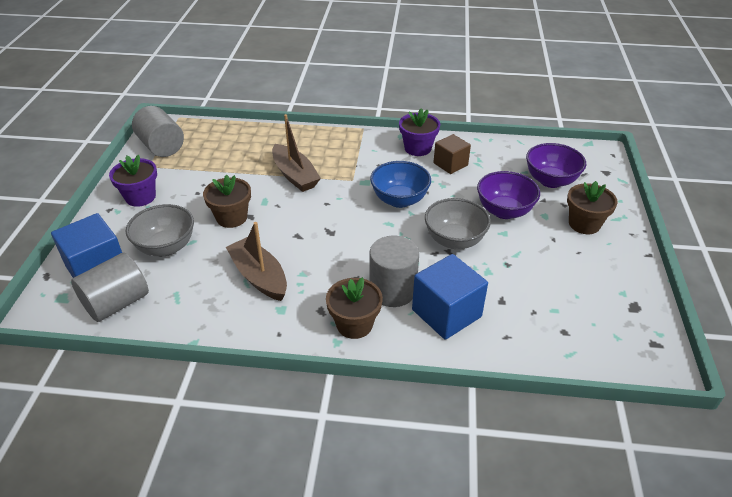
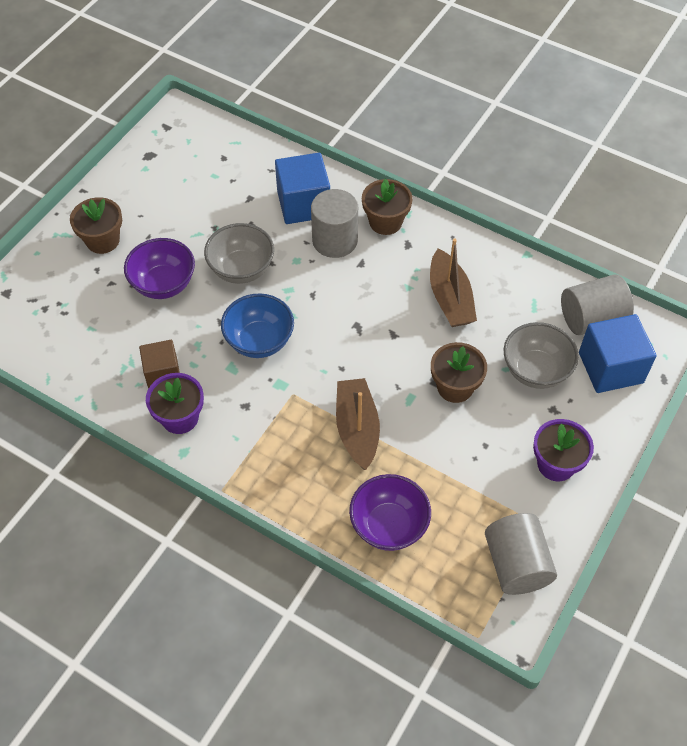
camera: 155 degrees left, 15 degrees up
(550, 181) = (77, 304): purple bowl -> purple bowl (388, 526)

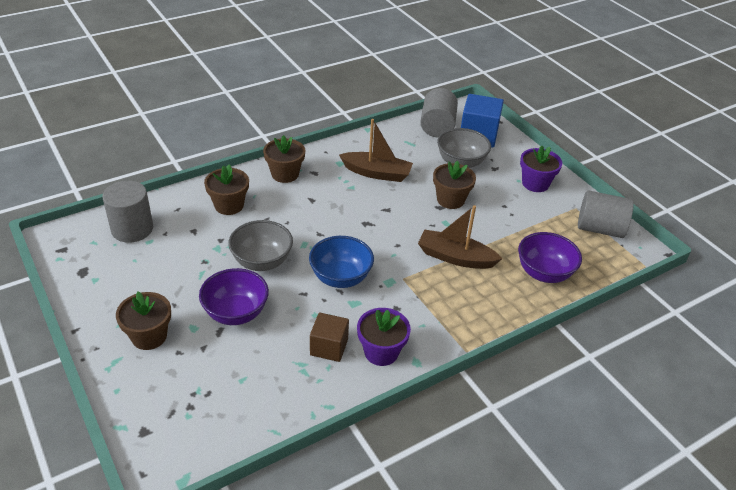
camera: 65 degrees left, 15 degrees down
(303, 204) = (229, 205): blue cube -> brown flower pot
(335, 240) = (279, 203): grey cylinder -> grey cylinder (132, 229)

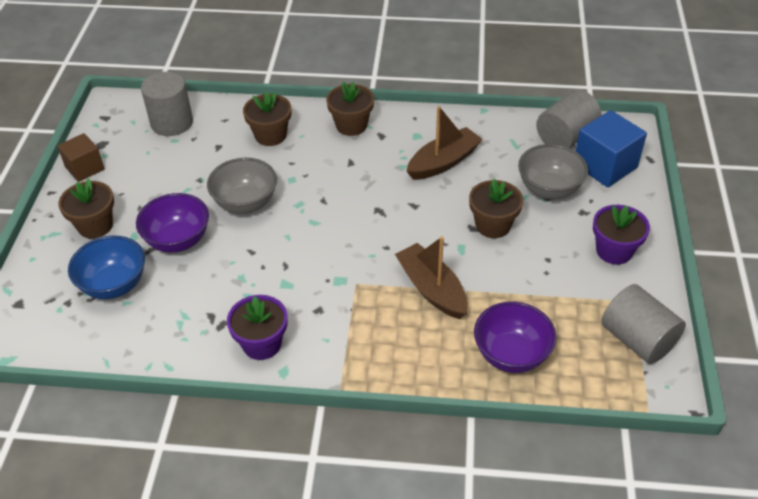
camera: 40 degrees right, 5 degrees up
(329, 347) = (222, 313): brown cube -> brown cube (85, 168)
(340, 278) = (298, 253): blue bowl -> blue bowl (114, 285)
(377, 173) = (443, 162): brown boat -> brown boat turned 90 degrees counterclockwise

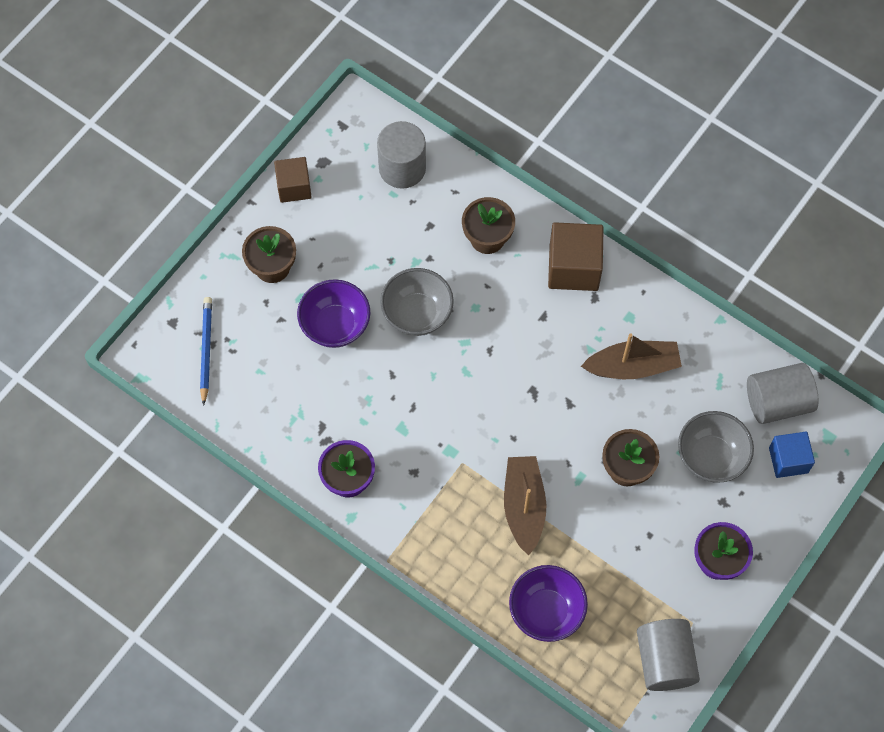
camera: 30 degrees right, 20 degrees up
(63, 309) = (206, 350): none -> blue pencil
(114, 285) = (258, 346): blue bowl -> none
(351, 125) = (573, 267): brown flower pot -> brown cube
(605, 166) = (788, 460): blue cube -> blue cube, size x0.64

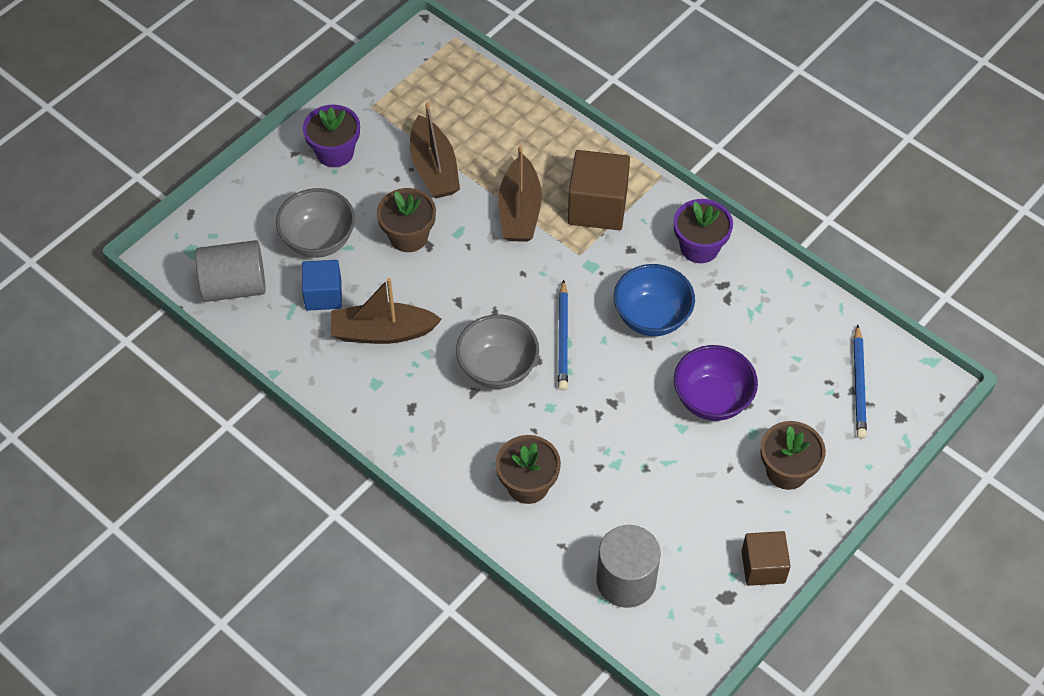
camera: 175 degrees left, 10 degrees down
(391, 401) = (652, 317): none -> blue bowl
(417, 314) = (617, 405): grey bowl -> grey bowl (498, 368)
(470, 373) = (563, 338): none -> blue pencil
(546, 611) = (509, 125): purple bowl -> none
(573, 267) = (430, 442): brown cube -> brown cube (597, 206)
(615, 550) = (434, 168): none -> brown boat
(664, 660) = (404, 80): grey cylinder -> none
(788, 460) = (239, 232): blue cube -> blue cube (323, 295)

